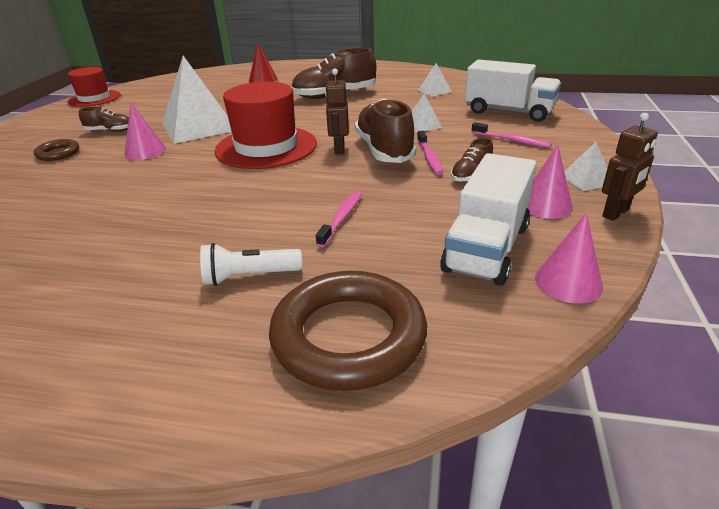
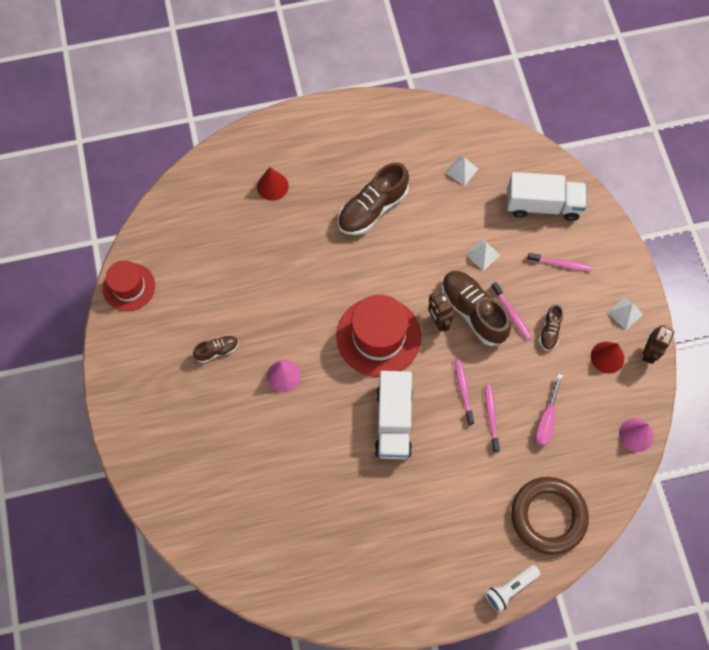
camera: 25 degrees left, 35 degrees up
(58, 153) = (212, 404): brown ring -> none
(199, 126) = (292, 316): white pyramid -> none
(249, 276) = (472, 493): white flashlight -> white flashlight (510, 589)
(324, 193) = (463, 390): none -> pink toothbrush
(419, 236) = (546, 420): none -> pink screwdriver
(487, 248) = (587, 418): white truck -> white truck (393, 421)
(545, 205) = (607, 357): pink cone -> red cone

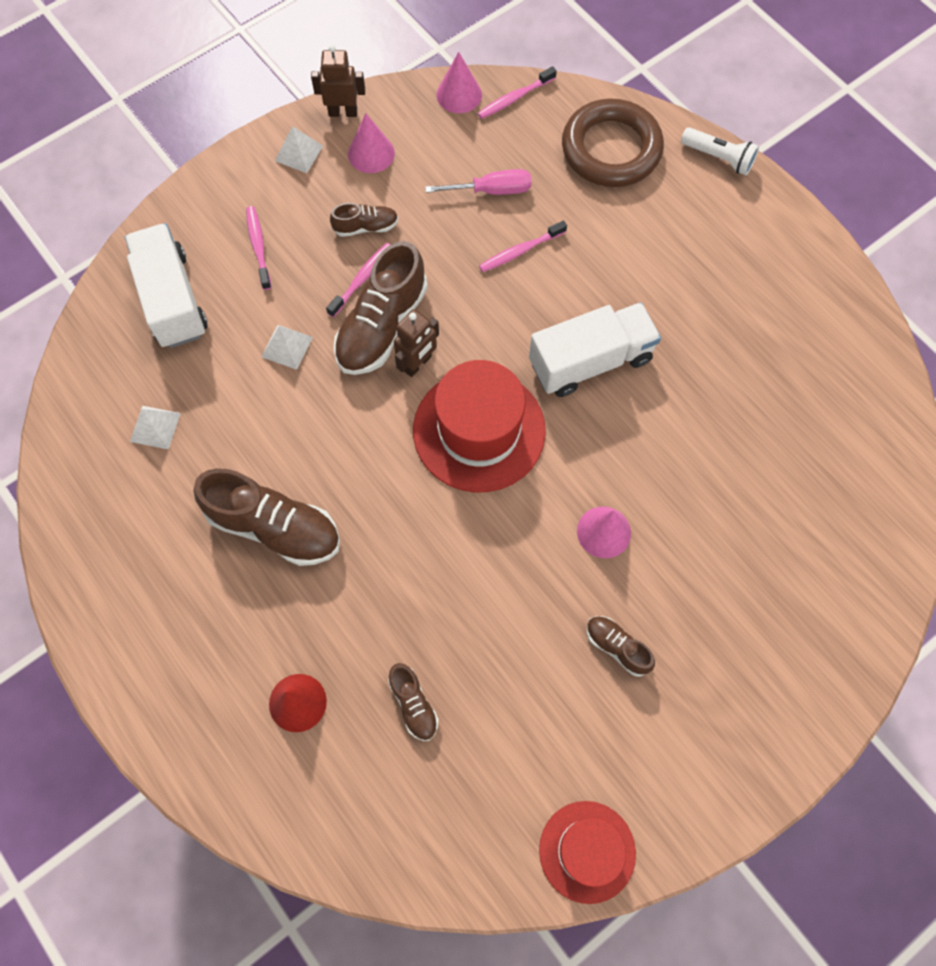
camera: 115 degrees left, 0 degrees up
(242, 238) = (413, 704): none -> brown shoe
(463, 390) = (502, 295): pink toothbrush -> pink toothbrush (515, 98)
(607, 357) = (371, 153): red cone -> pink cone

